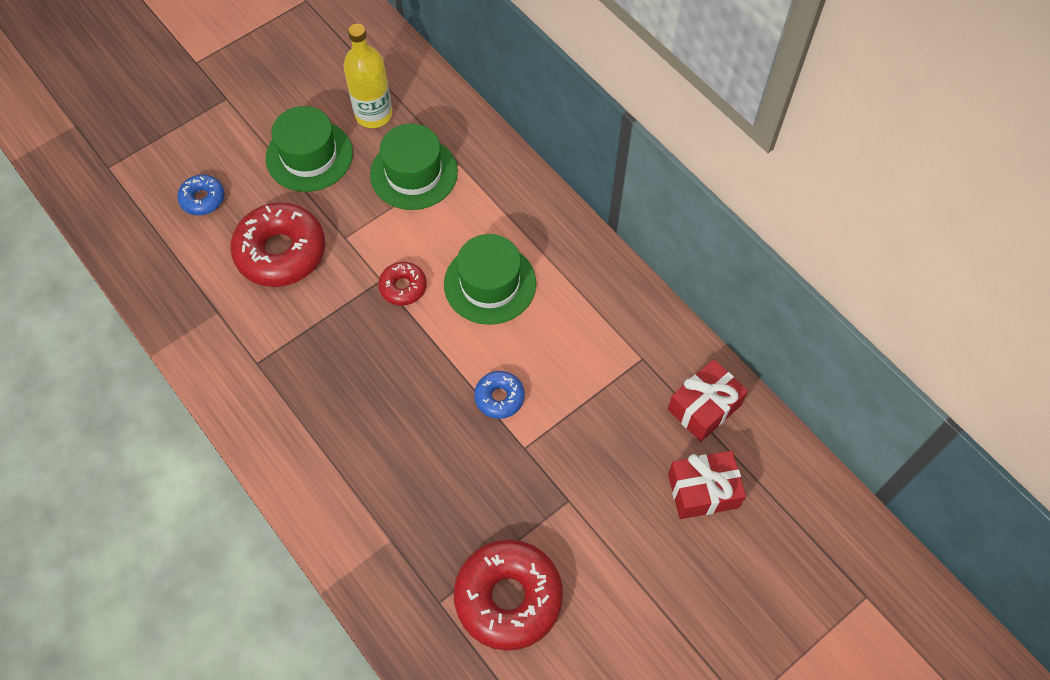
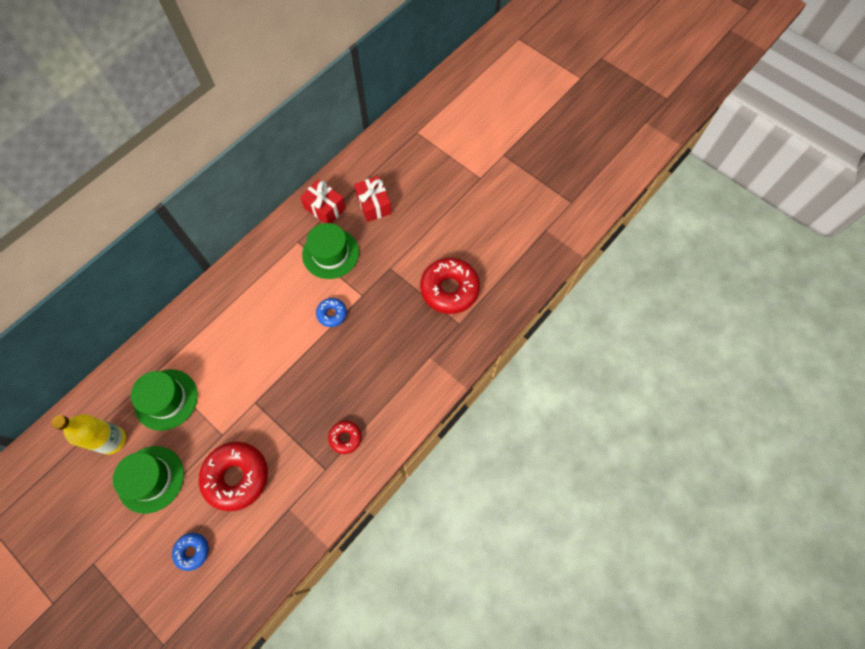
camera: 100 degrees left, 5 degrees up
(403, 287) = (259, 386): red donut -> red donut (345, 438)
(490, 283) = (253, 333): green hat -> green hat (330, 253)

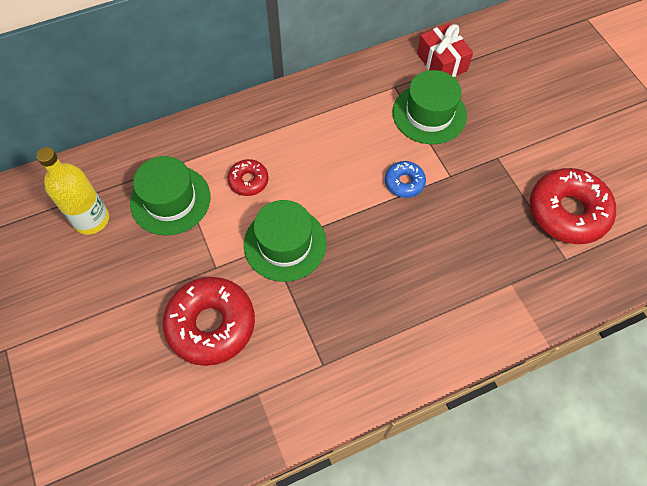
camera: 25 degrees right, 5 degrees down
(151, 479) = (113, 282): green hat -> green hat (285, 243)
(192, 551) = (121, 390): blue donut -> none
(345, 438) = (363, 337): red donut -> red donut (248, 181)
(374, 204) = (504, 79): red gift -> none

